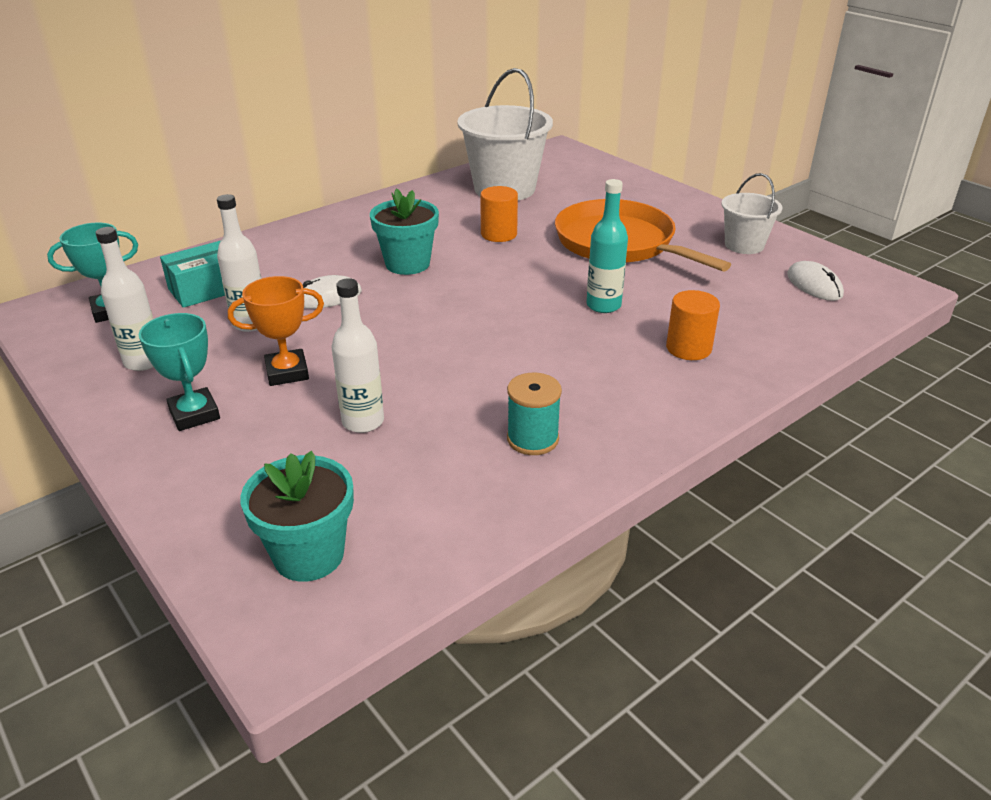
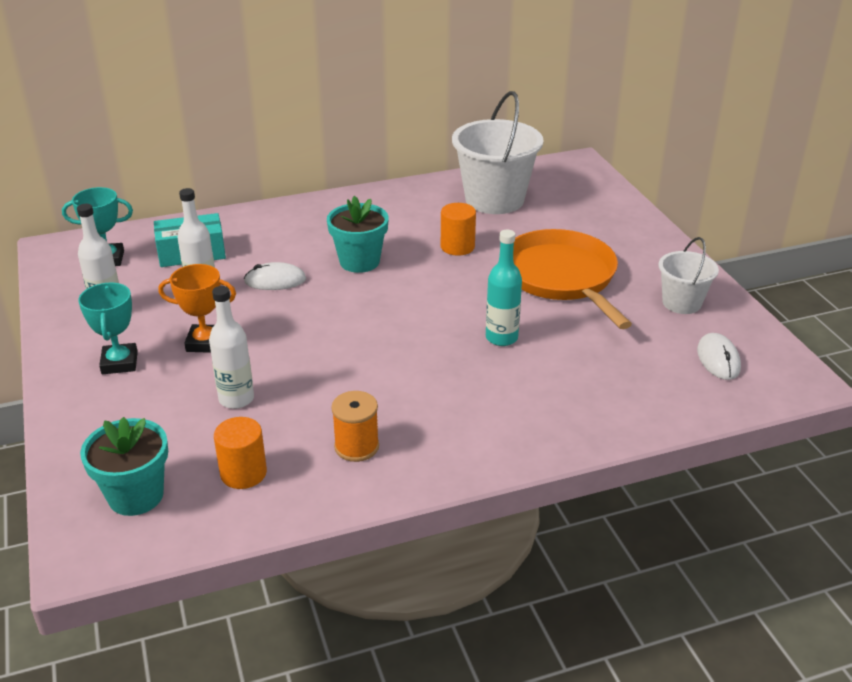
camera: 20 degrees right, 0 degrees up
(532, 439) = (356, 447): turquoise spool -> orange spool
(688, 348) = (547, 396): orange cylinder -> orange cylinder (243, 473)

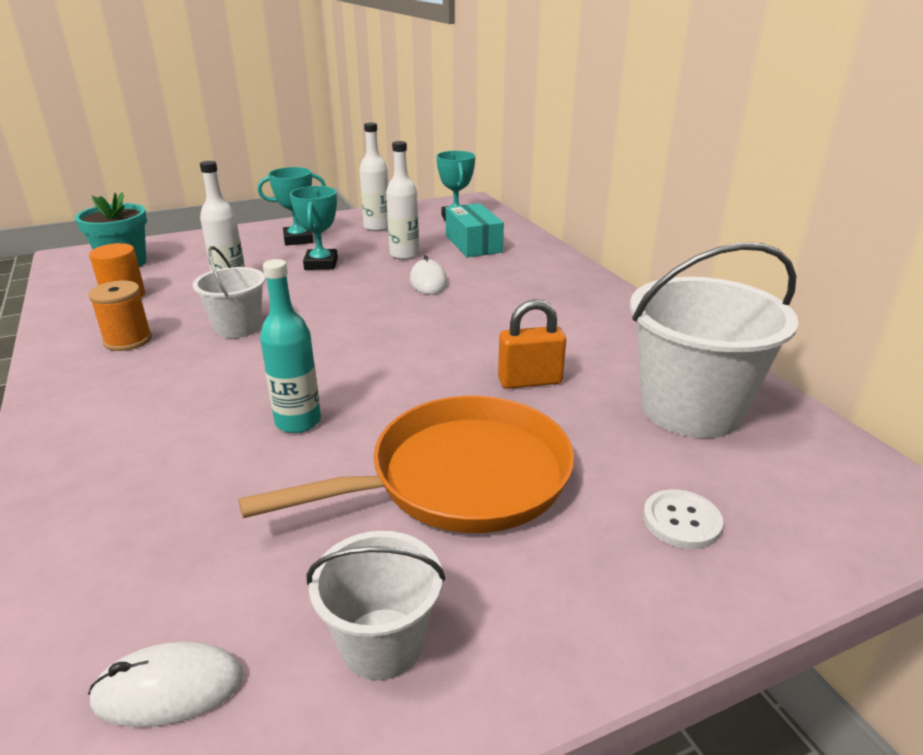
camera: 85 degrees right, 5 degrees down
(205, 343) = (321, 264): orange trophy -> turquoise trophy
(344, 382) = (238, 327): none -> white bucket
(359, 261) = (475, 319): turquoise flower pot -> none
(457, 247) = (530, 381): orange cylinder -> orange padlock
(592, 219) = (681, 521): none -> white button

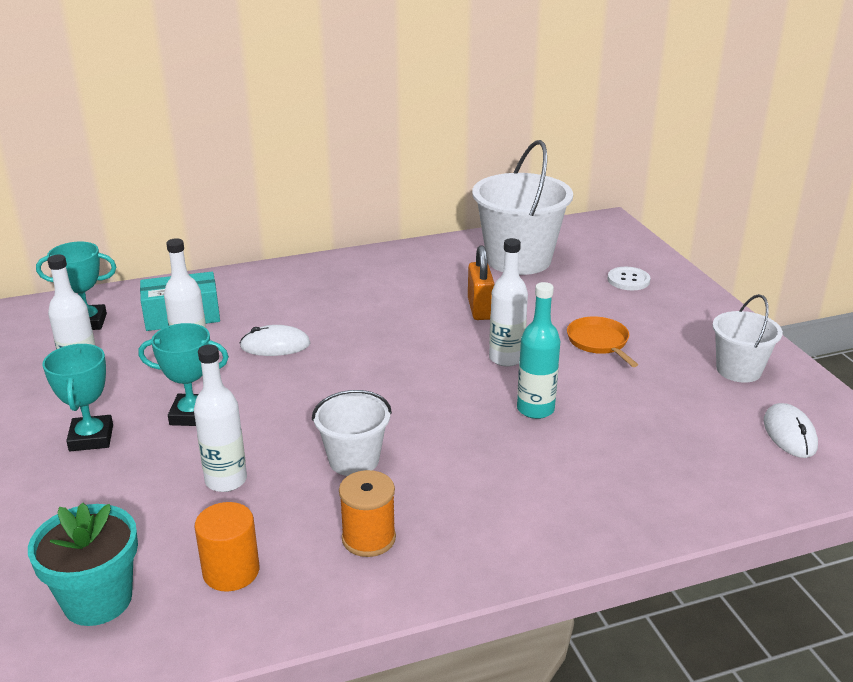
camera: 85 degrees left, 0 degrees up
(411, 401) = (506, 358): none -> white bottle
(461, 477) = (599, 342): orange pan -> orange pan, size x0.47

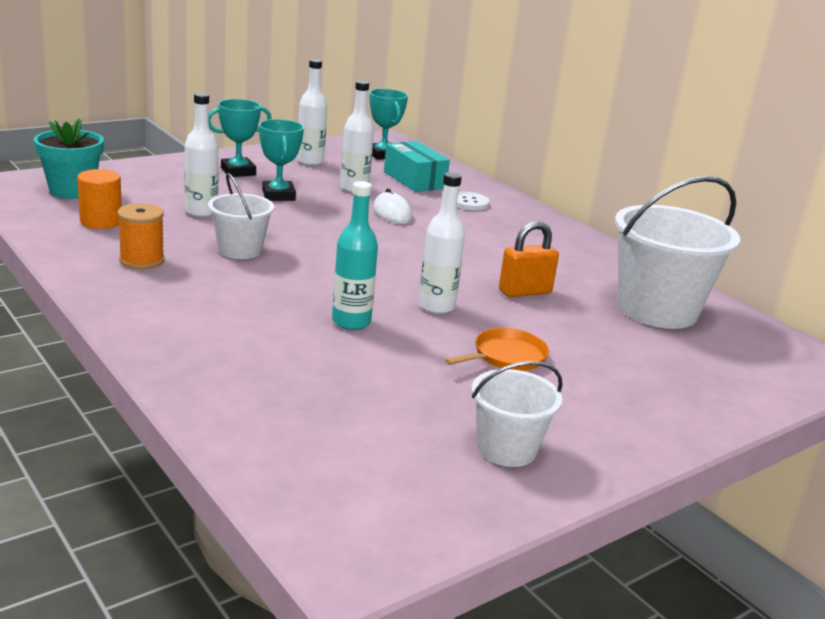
camera: 70 degrees right, 5 degrees down
(628, 280) = (676, 378): white button -> white button (469, 203)
(789, 434) = (376, 477): white mouse -> none

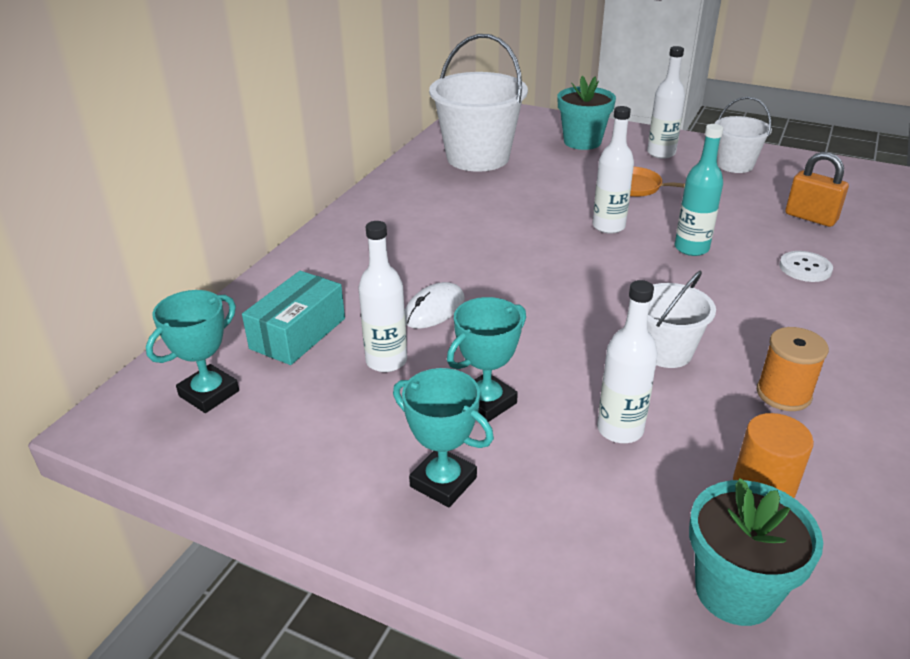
camera: 115 degrees left, 10 degrees up
(310, 161) = (316, 441): white bottle -> white bottle (661, 153)
(469, 203) = (338, 278): white button -> white button (805, 268)
(525, 292) = (524, 203): orange padlock -> orange padlock (810, 217)
(666, 381) = (582, 142): none -> turquoise flower pot

